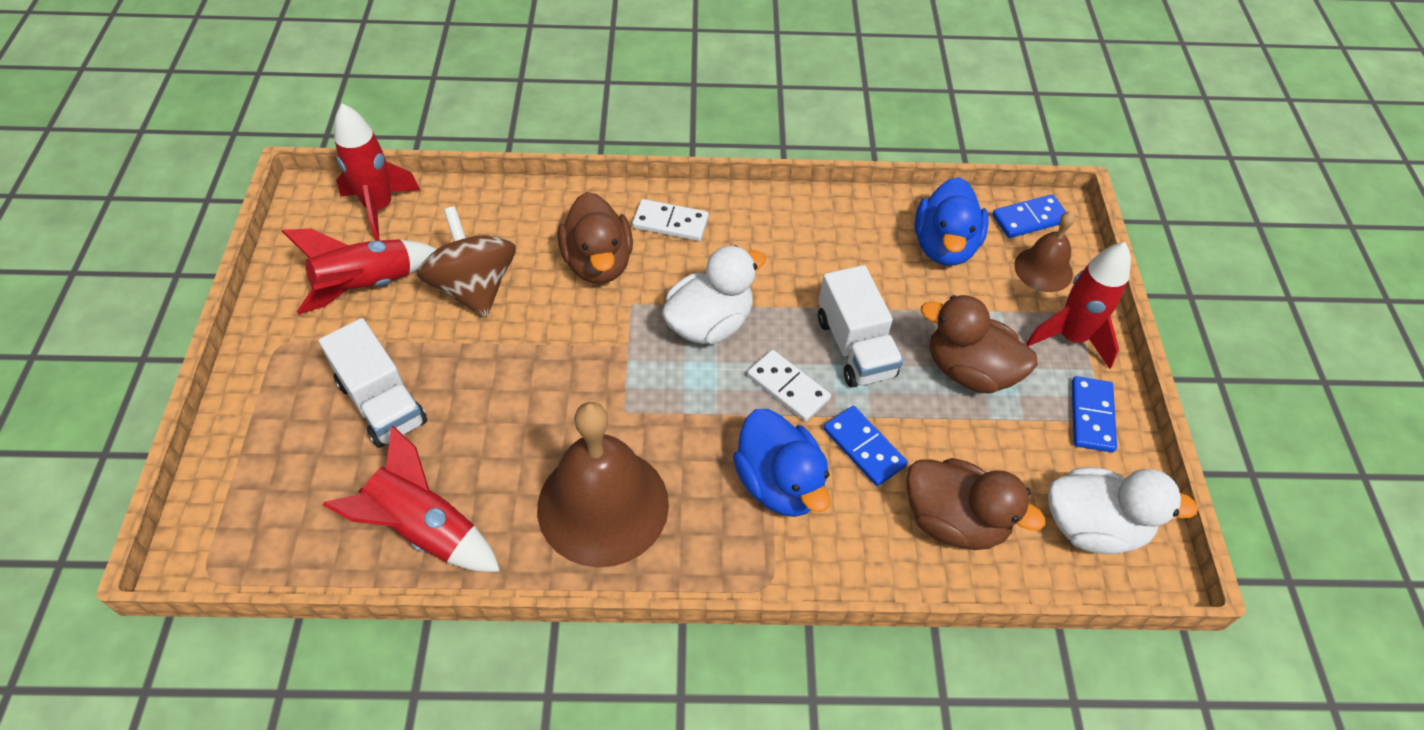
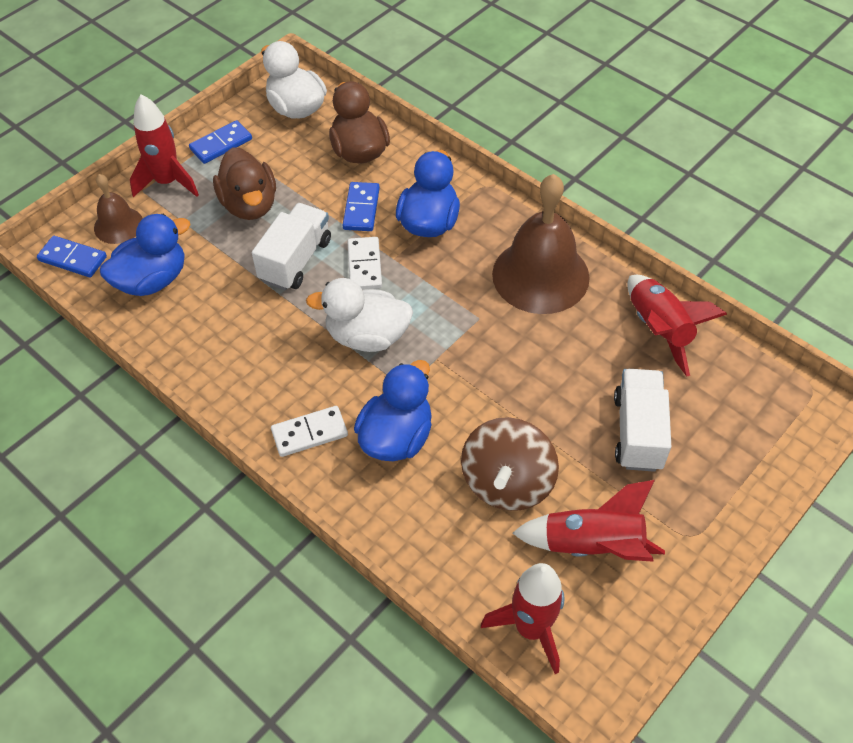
camera: 135 degrees left, 0 degrees up
(598, 263) = (396, 437): brown duck -> blue duck
(670, 223) = (309, 433): white domino -> white domino turned 75 degrees counterclockwise

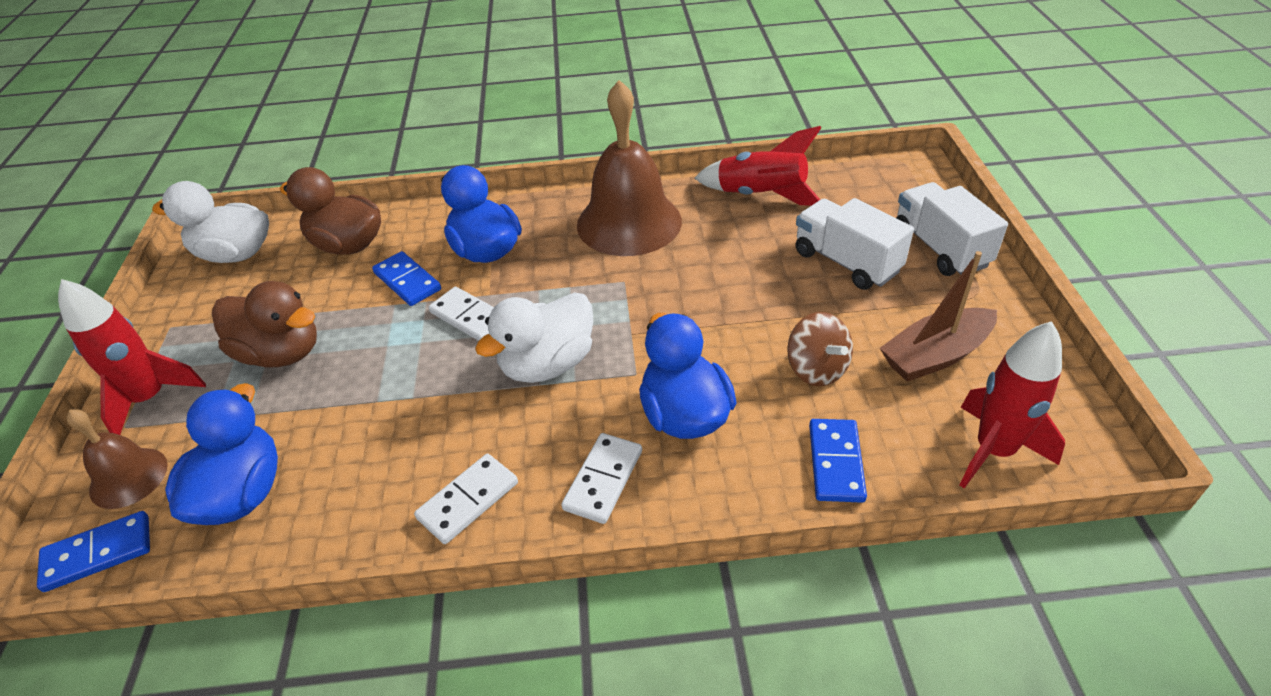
camera: 45 degrees left, 10 degrees down
(221, 144) = (181, 329): blue domino -> blue domino (836, 462)
(238, 381) = (468, 500): none -> white domino
(295, 260) = (393, 360): white truck -> white truck (940, 248)
(507, 482) = (816, 369): brown spinning top -> brown spinning top, size x0.65
(592, 545) = (935, 355): red rocket -> brown boat

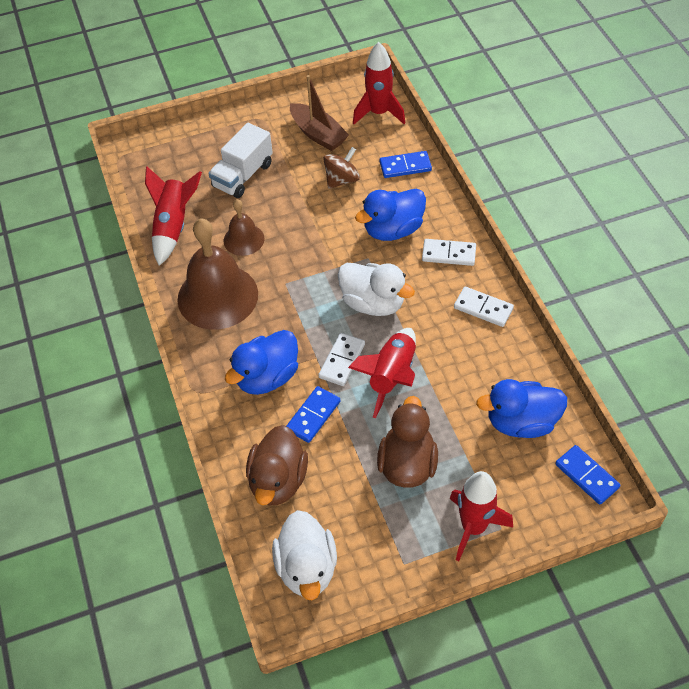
camera: 105 degrees left, 10 degrees up
(128, 477) = (535, 496): brown bell -> brown bell (243, 239)
(414, 362) = (392, 376): none -> red rocket
(940, 248) = (221, 135): white truck -> none

